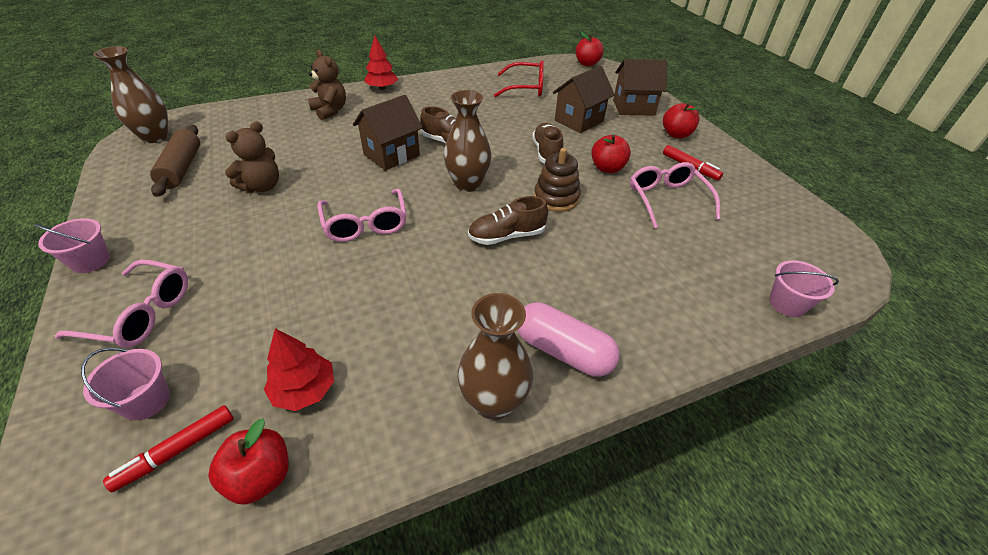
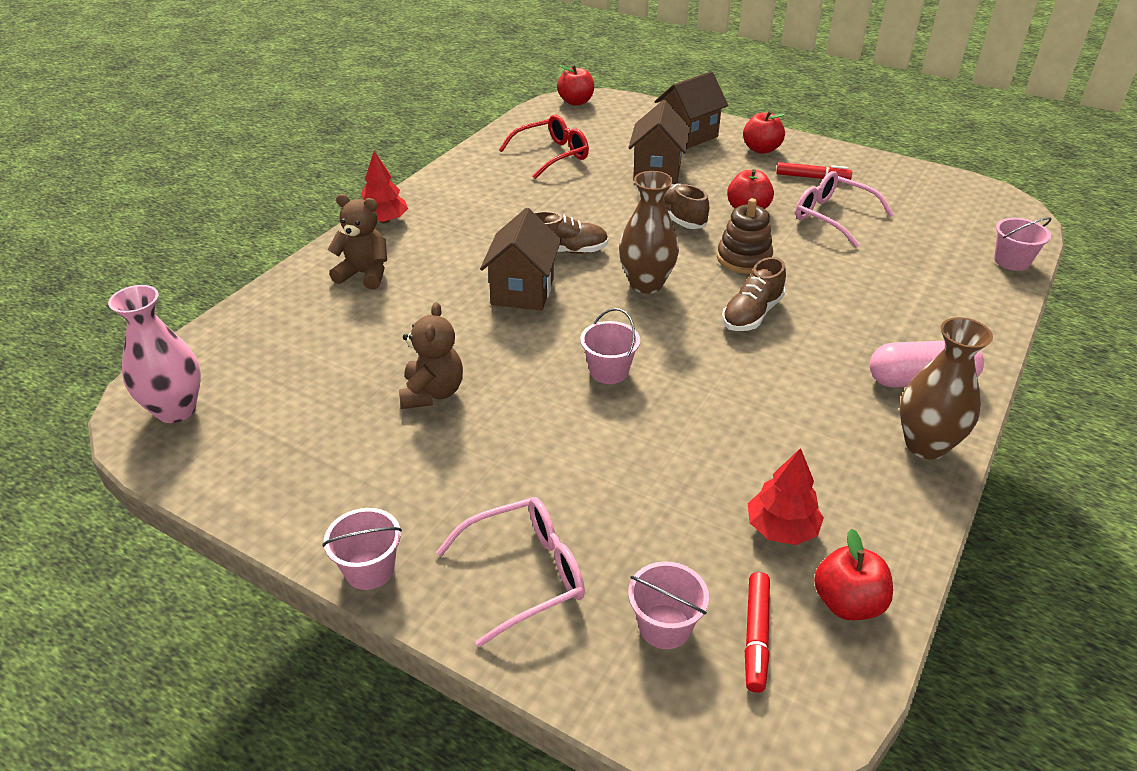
camera: 35 degrees left, 5 degrees down
(155, 137) = (176, 410): brown vase -> pink vase
(181, 168) = (290, 425): brown rolling pin -> none
(365, 224) = (609, 371): pink glasses -> pink bucket

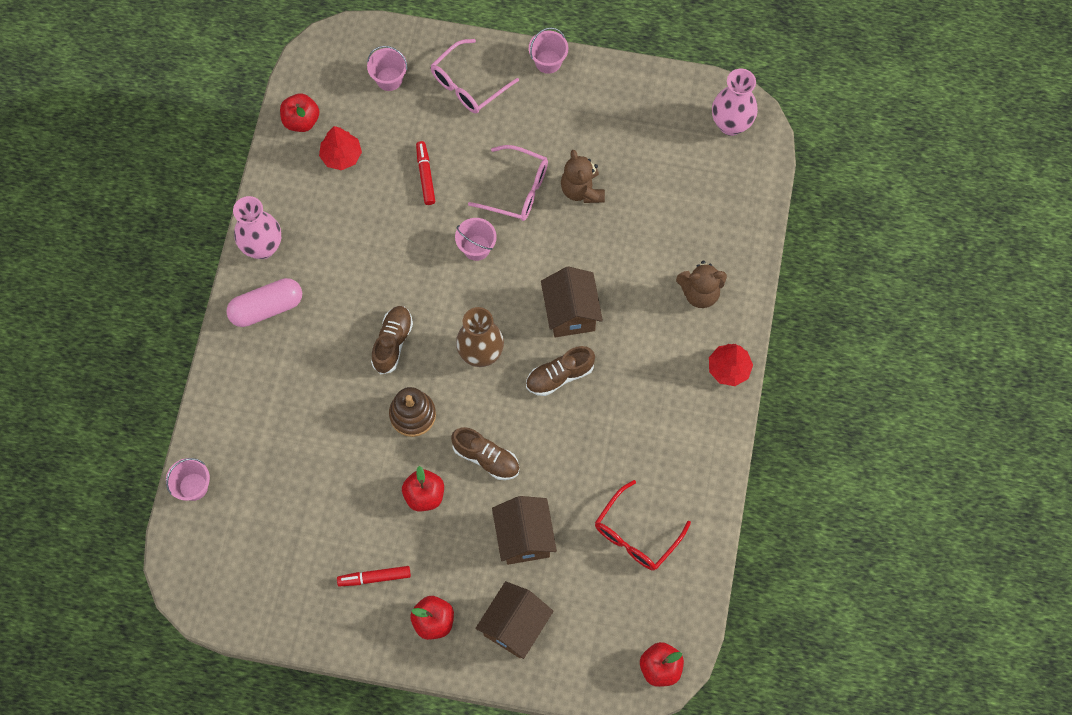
camera: 160 degrees right, 30 degrees up
(756, 636) = (344, 88): red marker -> red marker (425, 175)
(833, 217) = (347, 509): pink glasses -> pink glasses (517, 189)
(925, 445) = (262, 247): brown vase -> pink vase

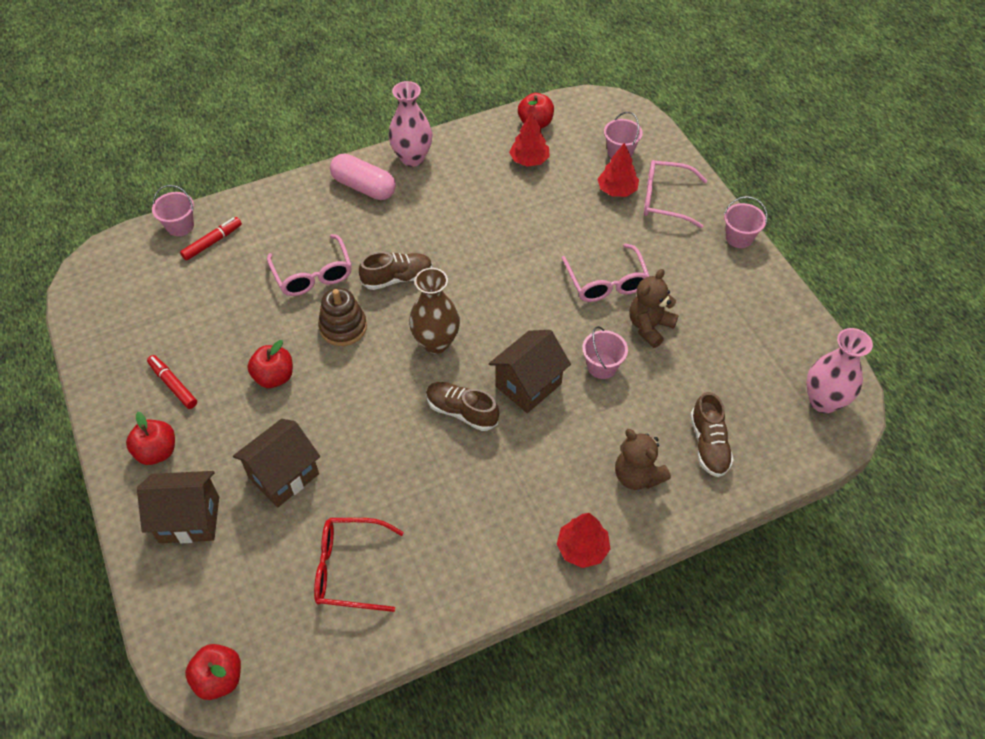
camera: 55 degrees right, 15 degrees down
(337, 406) = (313, 274): none -> pink glasses
(425, 175) = (561, 217): red marker -> red marker (212, 242)
(429, 112) = (617, 190): none -> red tree
(476, 248) = (529, 285): pink bucket -> pink bucket (602, 366)
(486, 458) = (341, 402): brown shoe -> brown shoe (708, 444)

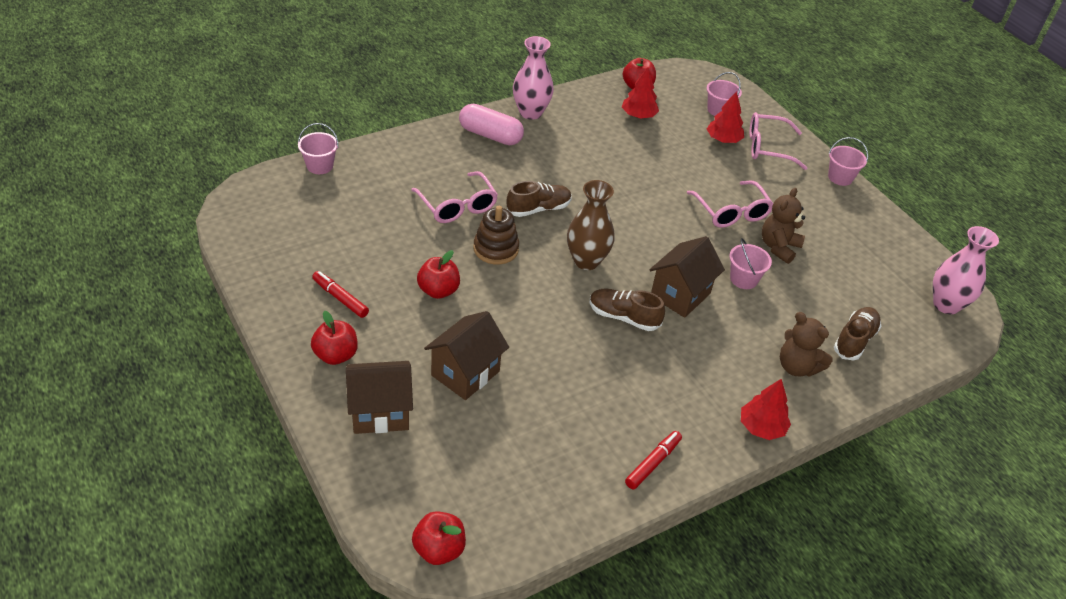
camera: 10 degrees left, 10 degrees down
(212, 242) = (354, 179): red marker -> red marker (652, 463)
(349, 569) = (546, 451): red glasses -> none
(708, 444) = (854, 340): brown shoe -> brown shoe turned 135 degrees counterclockwise

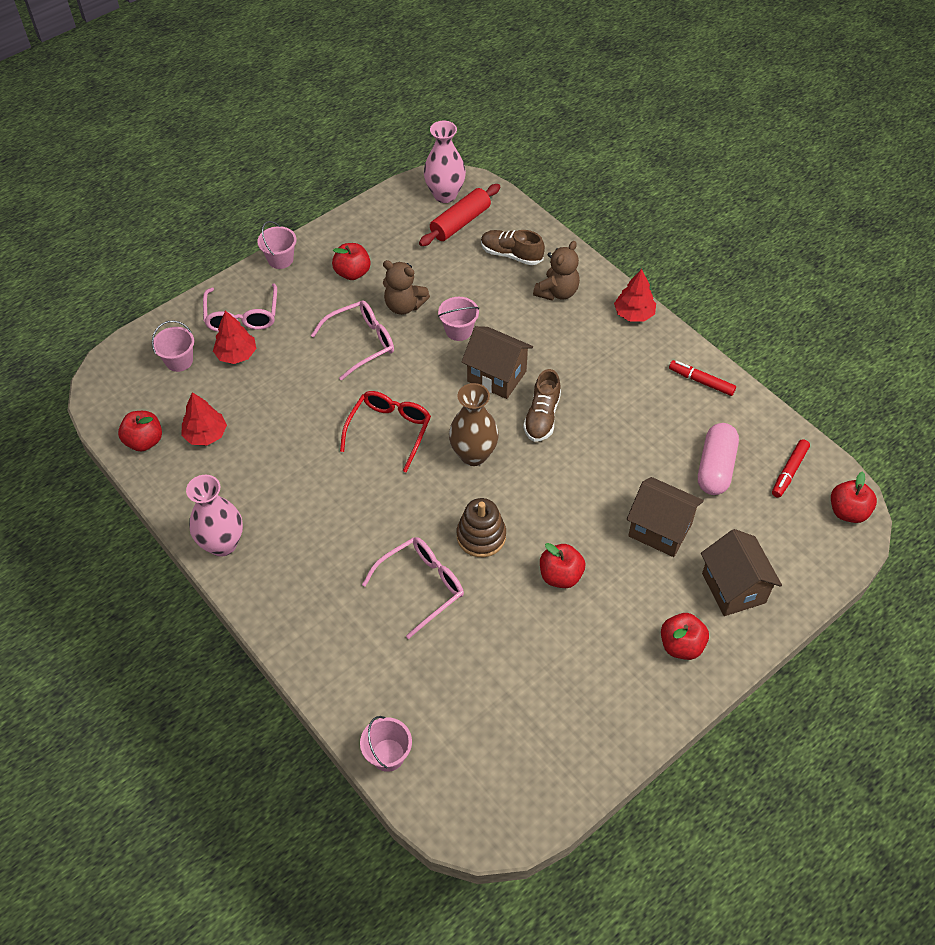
camera: 95 degrees left, 10 degrees up
(340, 298) = (604, 664): red marker -> red marker (789, 471)
(490, 135) = (279, 578): pink capsule -> pink capsule (715, 467)
(538, 209) = (404, 508): brown shoe -> none
(624, 213) = (389, 431): none -> red glasses
(823, 220) = (352, 273): none -> red apple
(902, 309) = (460, 222): none -> red rolling pin

